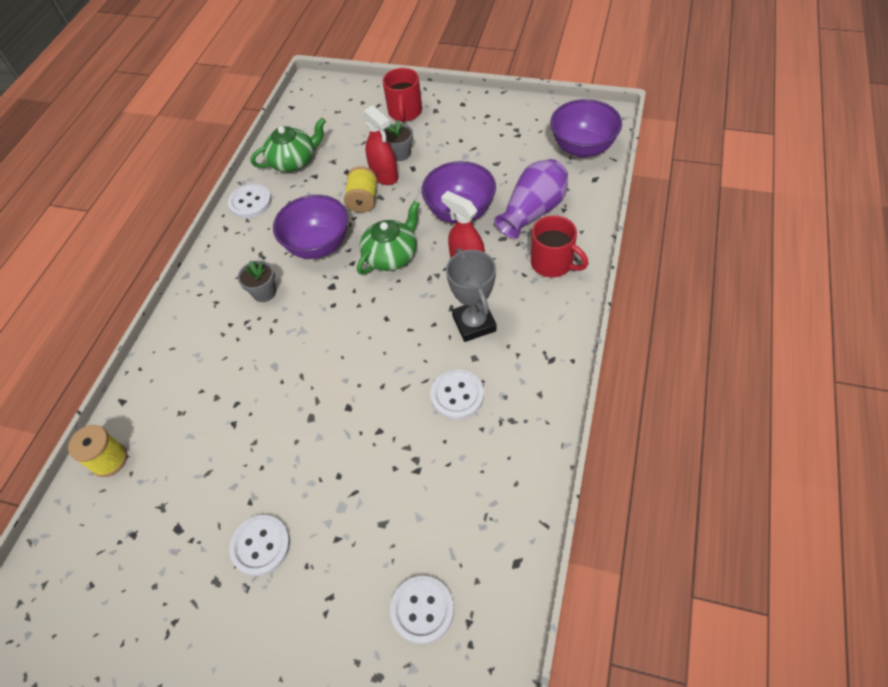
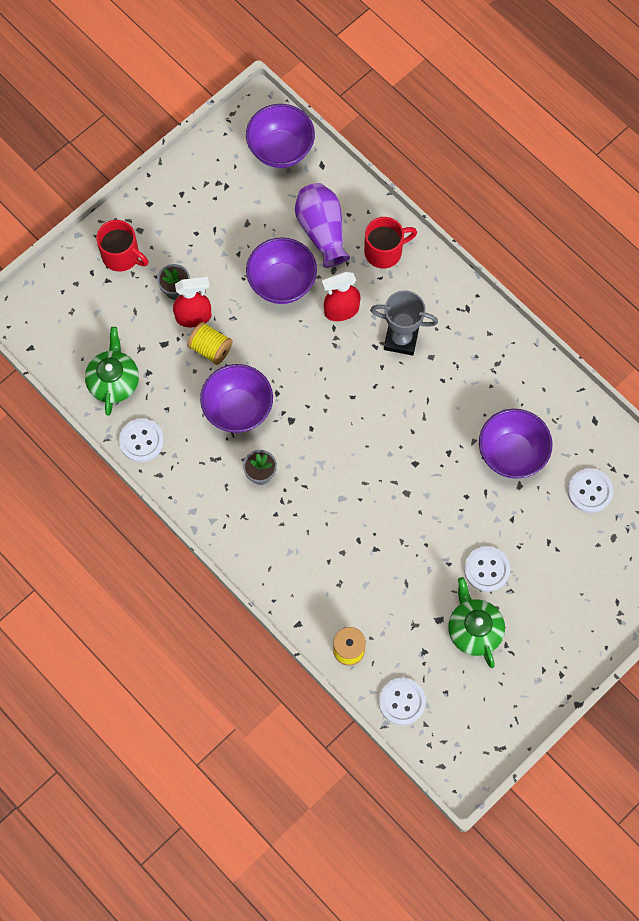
camera: 65 degrees left, 15 degrees up
(391, 255) = (291, 360): green teapot -> green teapot (474, 629)
(416, 493) = (511, 454): none -> purple bowl
(457, 395) = (454, 386): white button -> white button (402, 701)

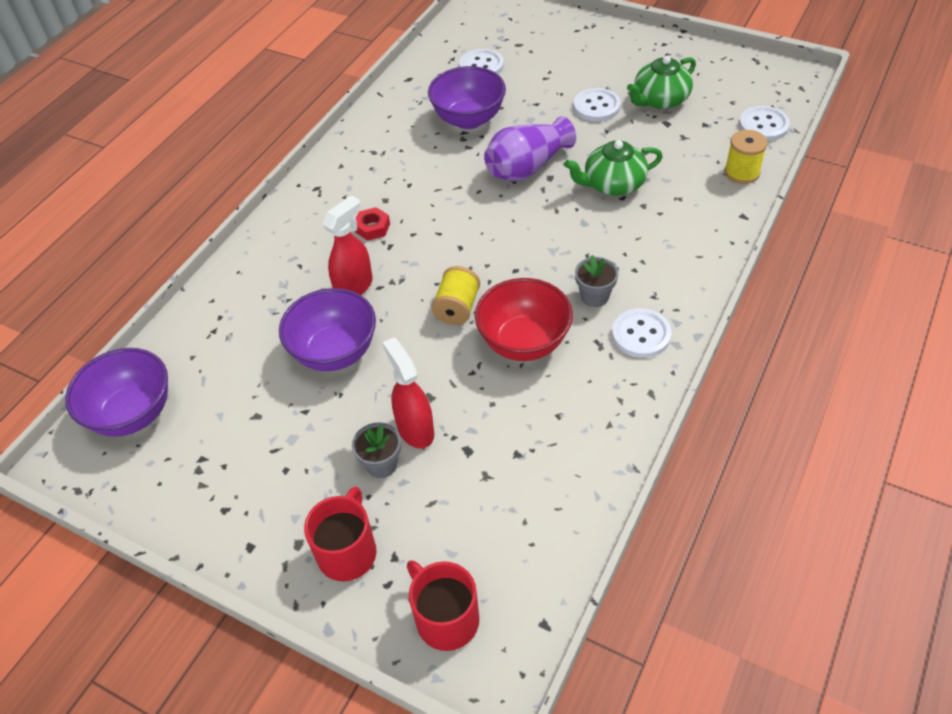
camera: 105 degrees left, 20 degrees down
(114, 381) = (547, 490): green teapot -> green teapot (613, 184)
(141, 441) = (616, 427): white button -> white button (641, 334)
(210, 349) = (454, 396): yellow spool -> yellow spool (457, 308)
(238, 409) = (524, 342): purple bowl -> red bowl
(322, 231) = (249, 335): purple vase -> purple vase (527, 167)
(341, 310) = (354, 287): red spray bottle -> red spray bottle turned 105 degrees counterclockwise
(384, 251) = (263, 271): red mug -> red mug (446, 618)
(401, 339) = (372, 227): grey trophy -> red nut

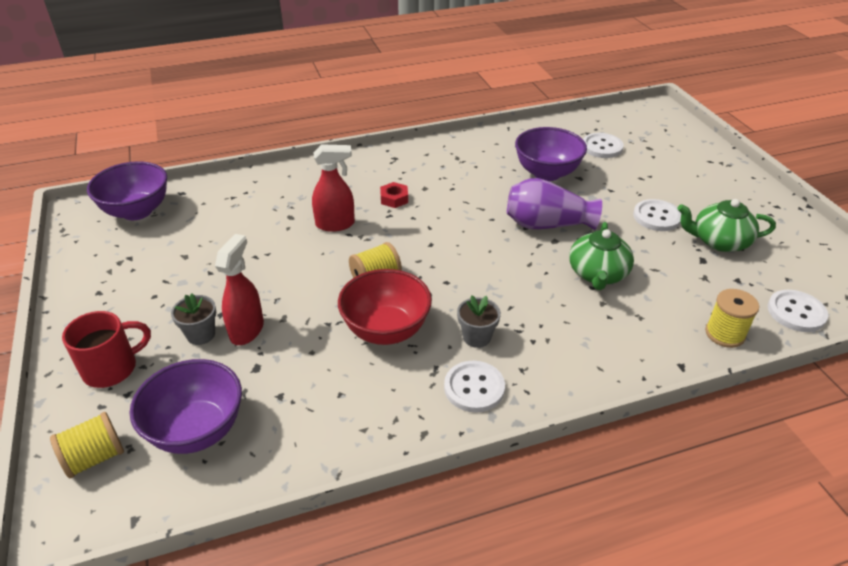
camera: 40 degrees right, 10 degrees down
(335, 352) = (272, 252): purple bowl -> purple bowl (197, 430)
(446, 618) = (95, 457): red mug -> yellow spool
(613, 184) = (598, 274): green teapot -> green teapot turned 105 degrees counterclockwise

